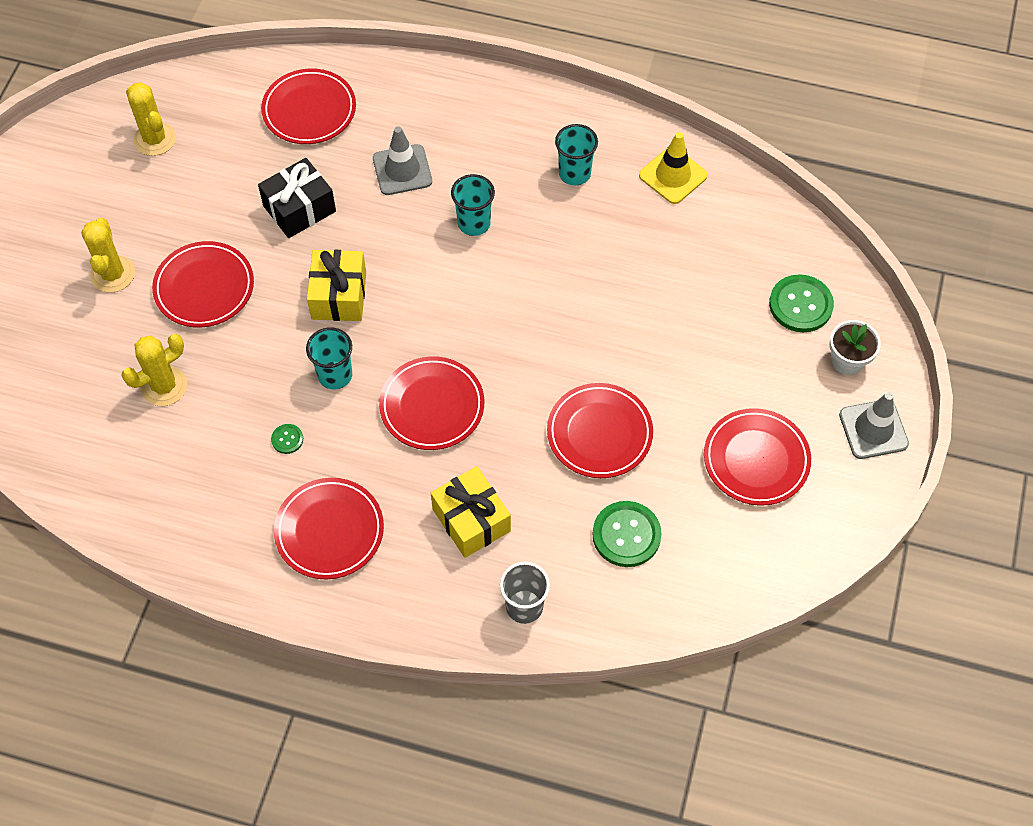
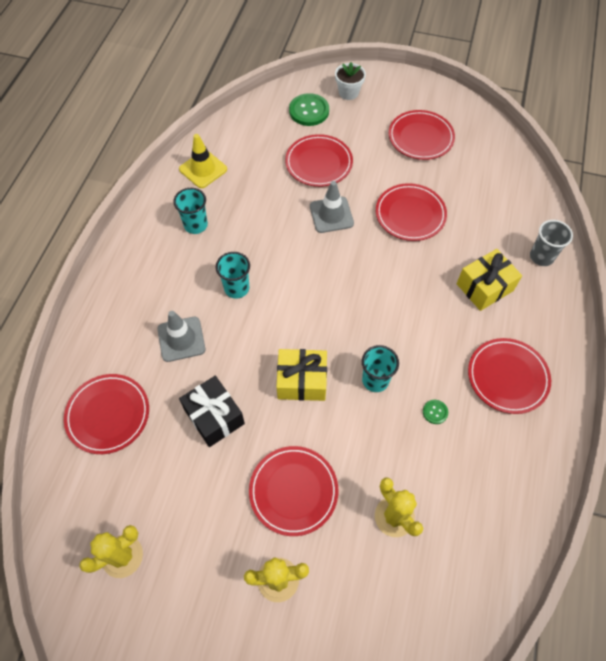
camera: 90 degrees left, 0 degrees up
(432, 406) = (397, 313): red plate -> red plate (318, 163)
(626, 535) = (481, 202): green button -> none
(873, 429) = (395, 85): grey traffic cone -> grey traffic cone (331, 215)

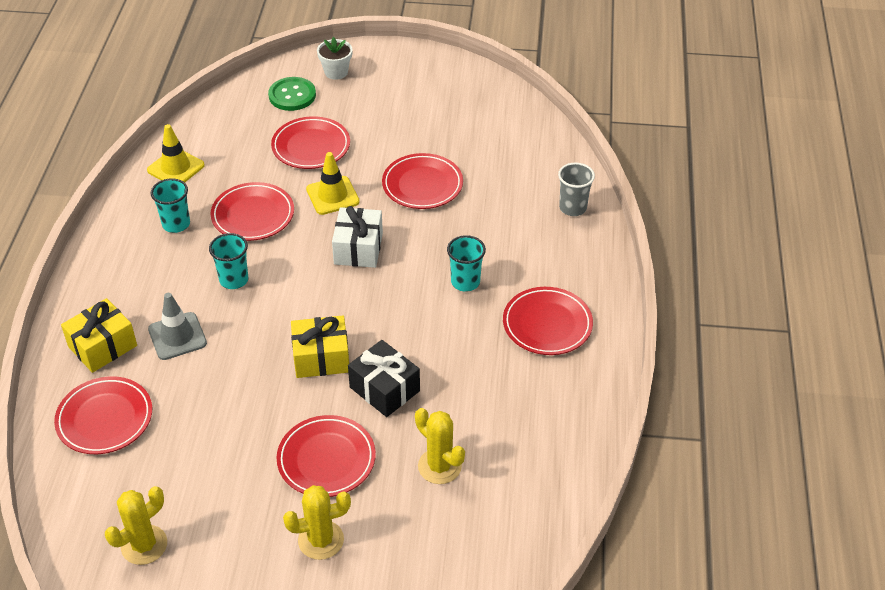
camera: 10 degrees left, 15 degrees down
(214, 416) = (227, 404): black gift -> black gift (384, 389)
(331, 215) = (332, 195): grey traffic cone -> yellow traffic cone
(347, 272) = (358, 248): none -> white gift
(375, 380) = (403, 346): turquoise cup -> turquoise cup (465, 282)
(420, 138) = (425, 108): red plate -> red plate (253, 215)
(435, 412) = (472, 366): green button -> none
(484, 287) = (513, 244): yellow gift -> yellow gift (102, 346)

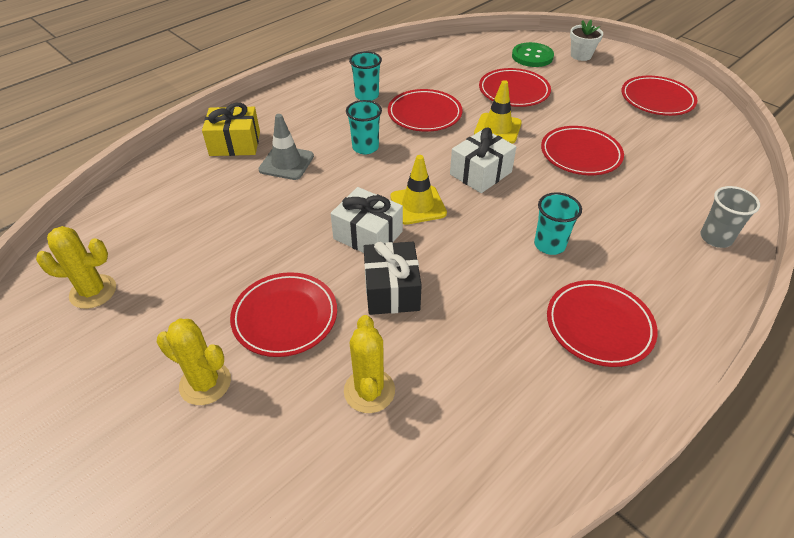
camera: 40 degrees right, 0 degrees up
(105, 419) = (180, 189): red plate -> red plate (657, 99)
(176, 168) = (404, 64): yellow traffic cone -> yellow traffic cone (418, 205)
(321, 357) = (368, 235): yellow gift -> white gift

